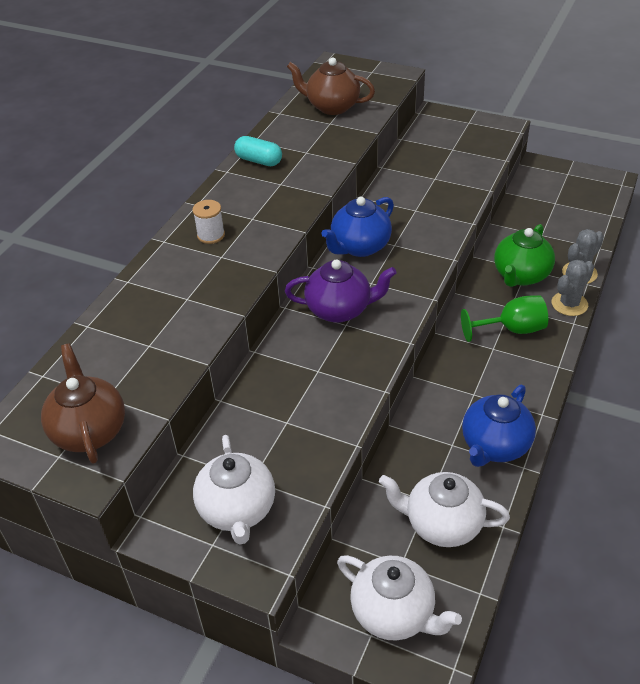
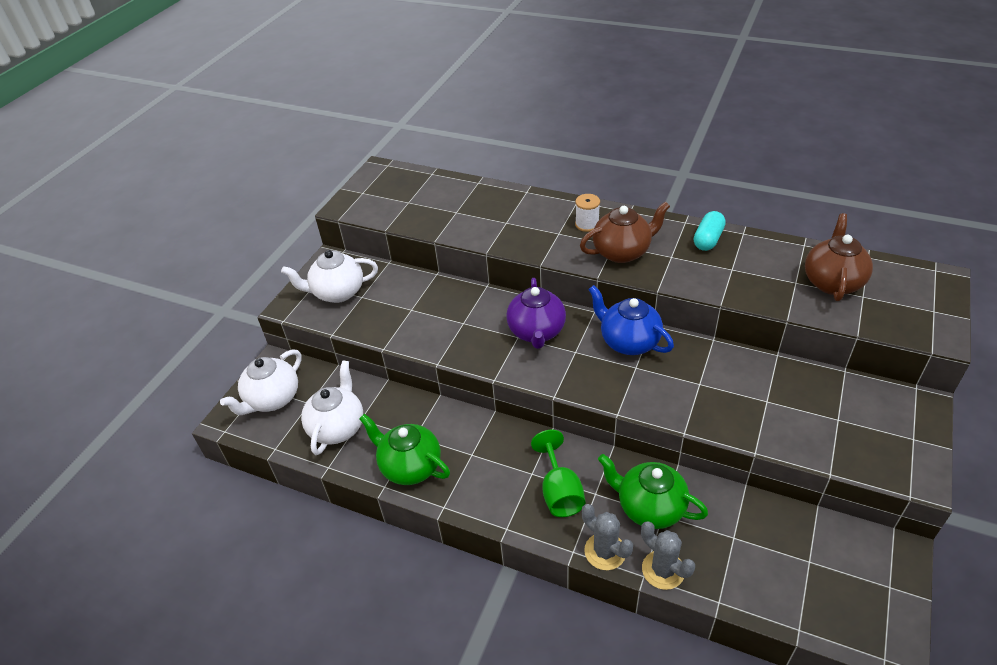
camera: 90 degrees right, 0 degrees up
(89, 430) = (380, 200): brown teapot -> brown teapot (622, 252)
(494, 446) = (410, 466): blue teapot -> green teapot

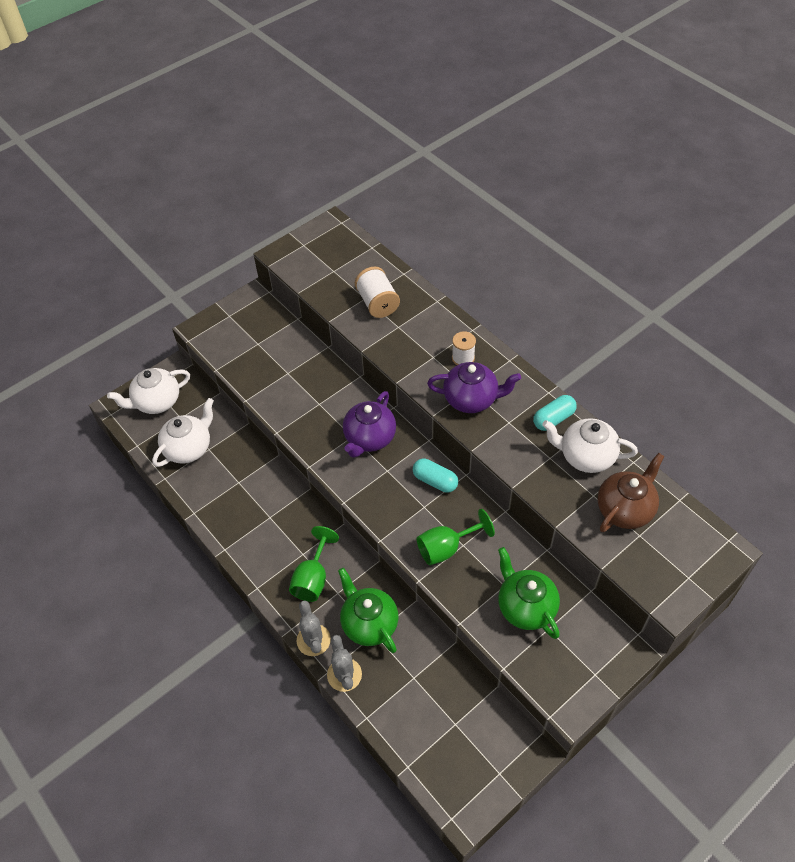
camera: 25 degrees right, 10 degrees up
(337, 293) = (242, 331): white teapot -> white teapot (585, 456)
(410, 466) = (220, 505): green teapot -> green teapot (525, 607)
(471, 212) = (377, 303): none -> white spool
(622, 252) = (471, 399): brown teapot -> purple teapot
(628, 342) = (435, 481): blue teapot -> turquoise capsule
(686, 393) = (446, 548): none -> green goblet

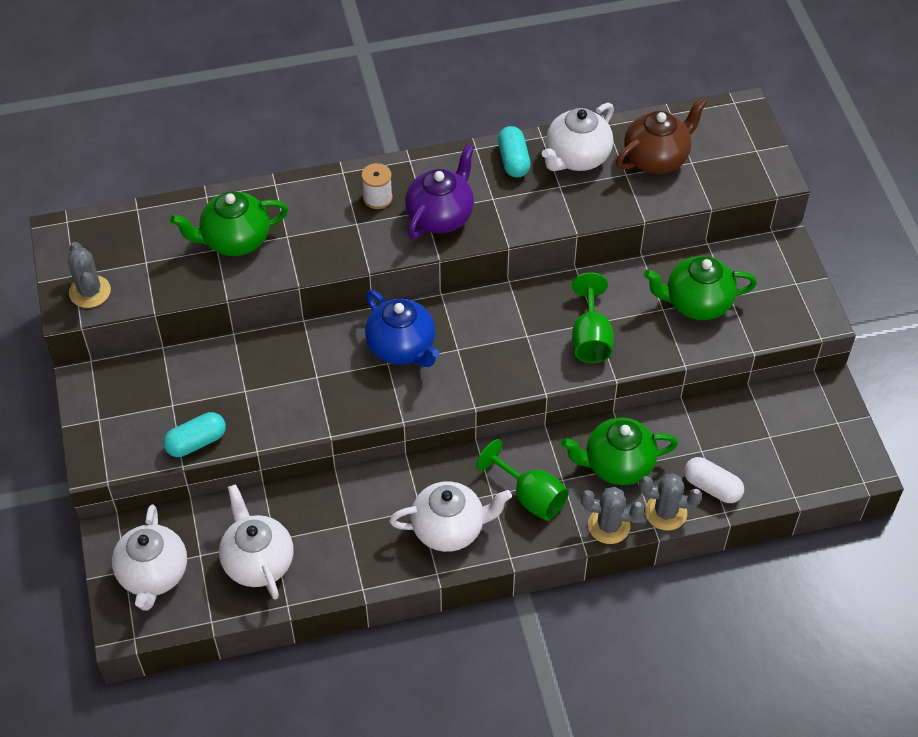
camera: 65 degrees left, 0 degrees up
(262, 541) = (449, 529): none -> white teapot
(295, 257) = (90, 292): none -> grey cactus
(369, 438) = (402, 348): purple teapot -> blue teapot
(377, 303) = (235, 240): white spool -> green teapot
(384, 699) = (712, 487): none -> white capsule
(435, 481) = (500, 311): turquoise capsule -> turquoise capsule (196, 442)
(625, 509) = (657, 158): brown teapot -> brown teapot turned 75 degrees clockwise

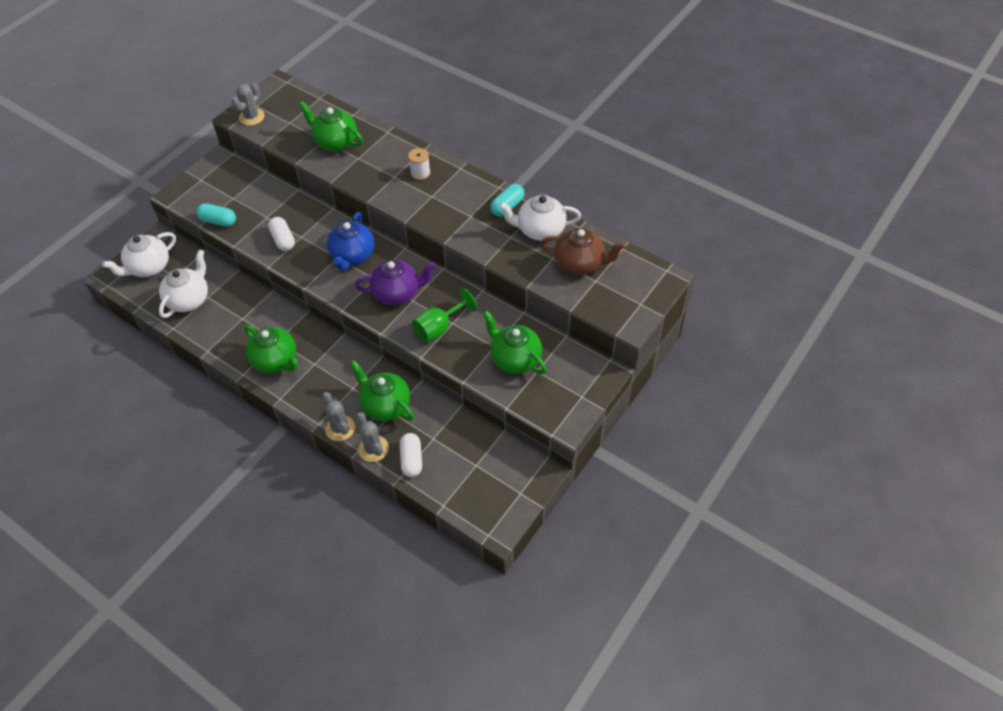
camera: 50 degrees right, 0 degrees up
(302, 397) = (283, 240): none -> white capsule
(441, 216) = (435, 204): purple teapot -> purple teapot (397, 293)
(449, 529) = (276, 361): white teapot -> green teapot
(530, 496) = (328, 381): green goblet -> none

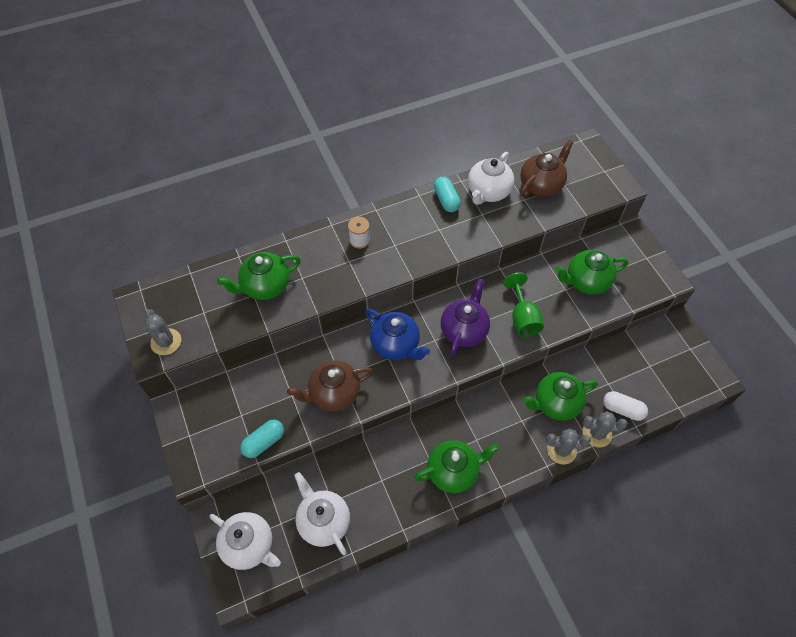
camera: 60 degrees left, 5 degrees up
(149, 267) = (249, 545): white teapot -> white teapot turned 45 degrees counterclockwise
(283, 240) = (334, 394): white capsule -> brown teapot

